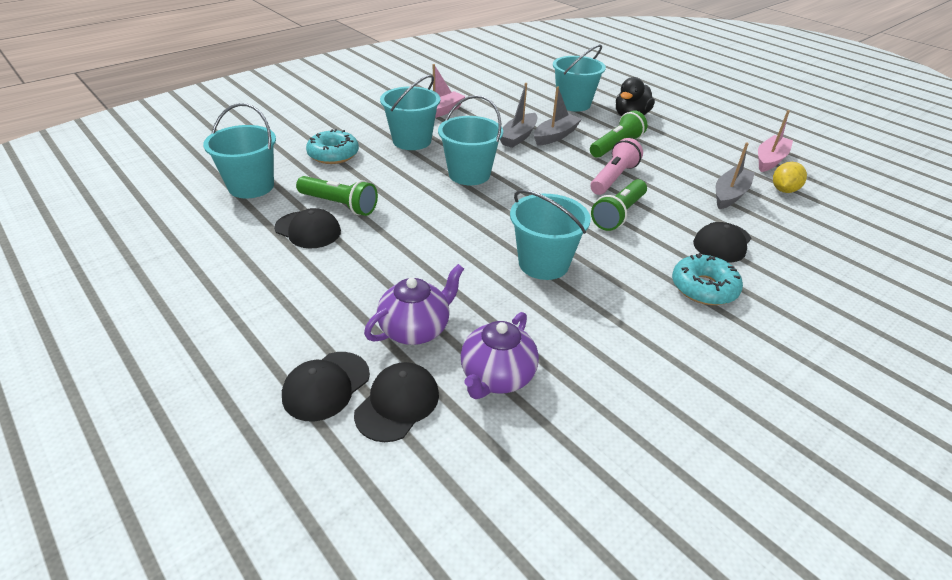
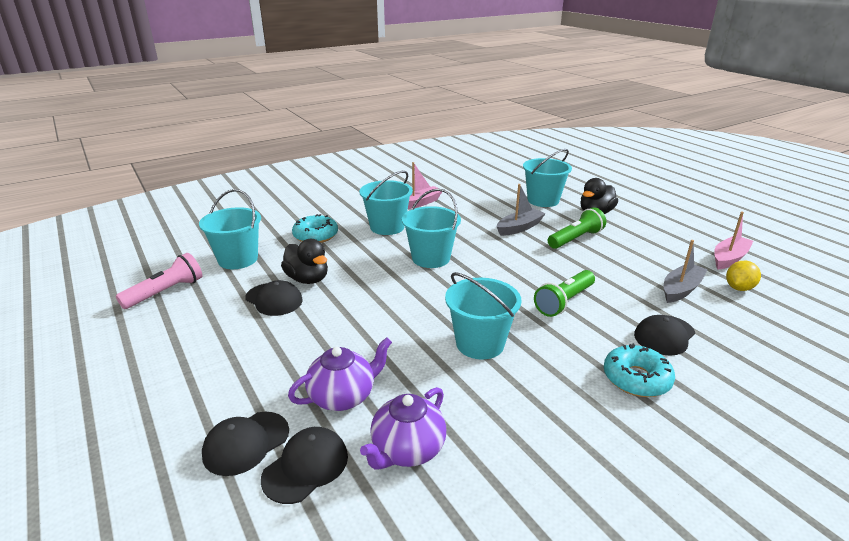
camera: 10 degrees right, 10 degrees down
(339, 205) = (307, 279): green flashlight -> black duck
(518, 137) = (484, 227): grey boat -> none
(613, 178) = (566, 268): pink flashlight -> pink flashlight (166, 292)

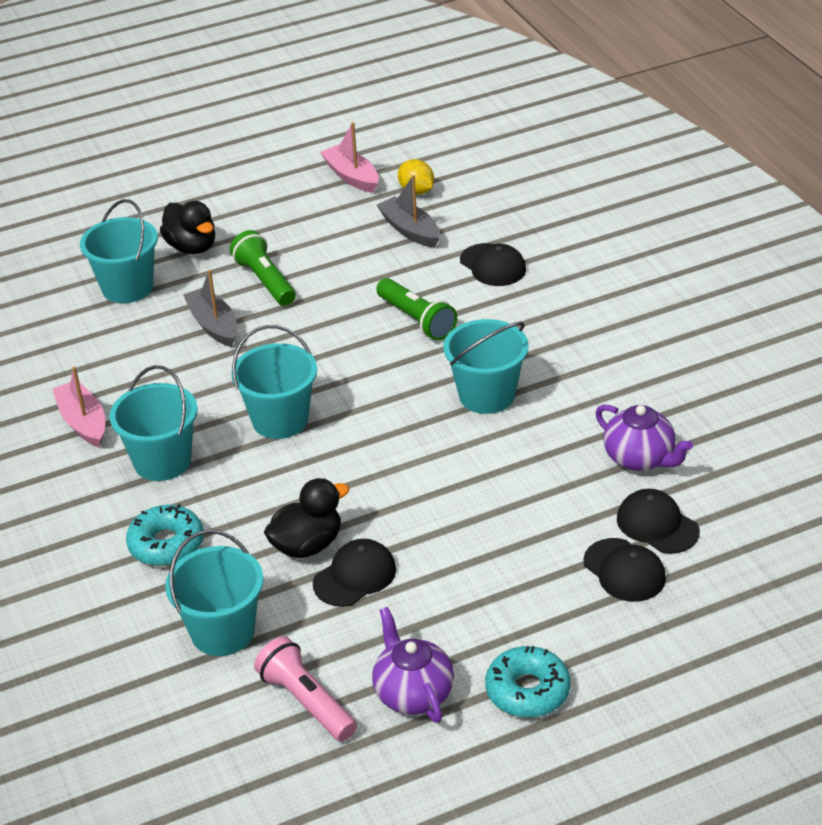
camera: 80 degrees left, 10 degrees up
(343, 396) = (562, 502): purple teapot -> purple teapot (413, 693)
(636, 379) = (558, 301): turquoise donut -> turquoise donut (527, 691)

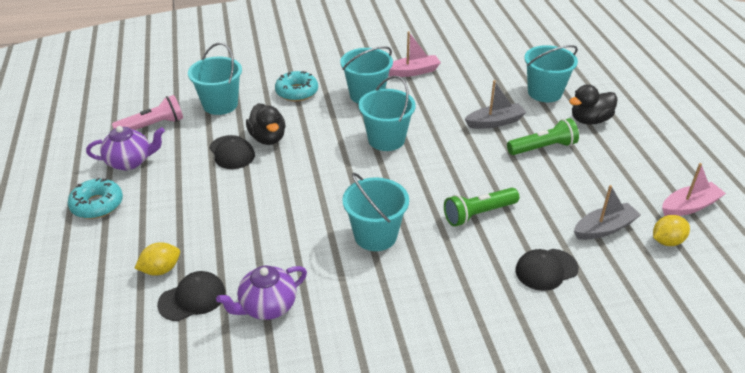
camera: 100 degrees right, 0 degrees up
(624, 570) = (161, 270): black cap -> yellow lemon

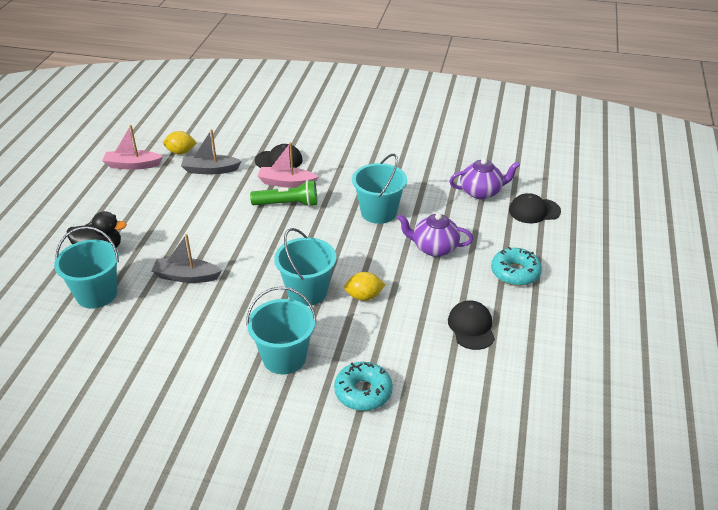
camera: 155 degrees left, 0 degrees up
(97, 205) = (615, 309): turquoise donut -> turquoise donut (515, 272)
(130, 162) = (584, 350): purple teapot -> purple teapot (434, 248)
(152, 126) = (556, 396): pink flashlight -> none
(161, 270) = (556, 236): yellow lemon -> yellow lemon (364, 296)
(220, 104) = (466, 404): turquoise bucket -> none
(268, 138) = (427, 333): black duck -> none
(413, 72) = (201, 376): pink boat -> pink boat (286, 183)
(543, 148) = (175, 238): green flashlight -> none

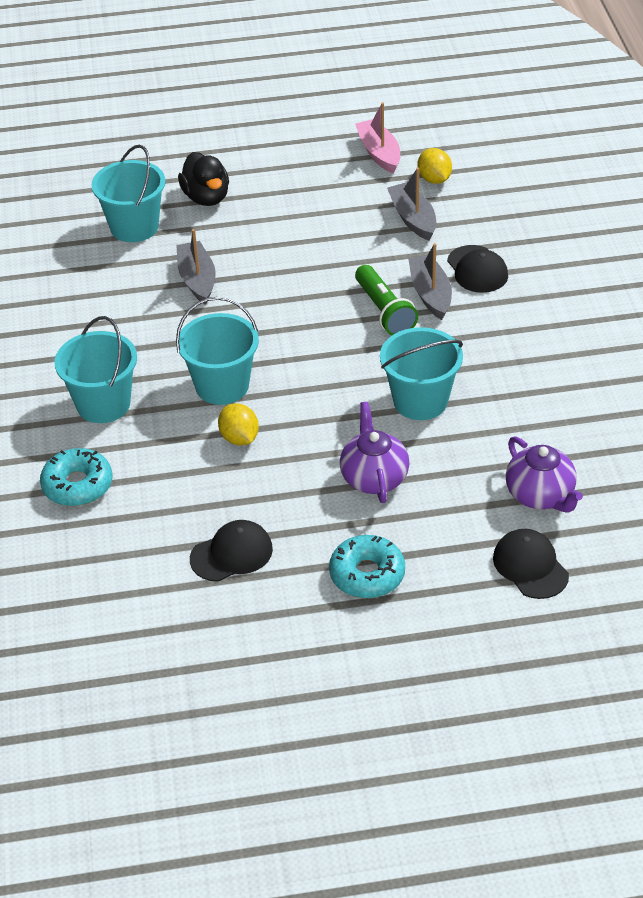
camera: 70 degrees right, 5 degrees up
(286, 183) = (430, 294): pink boat -> grey boat

